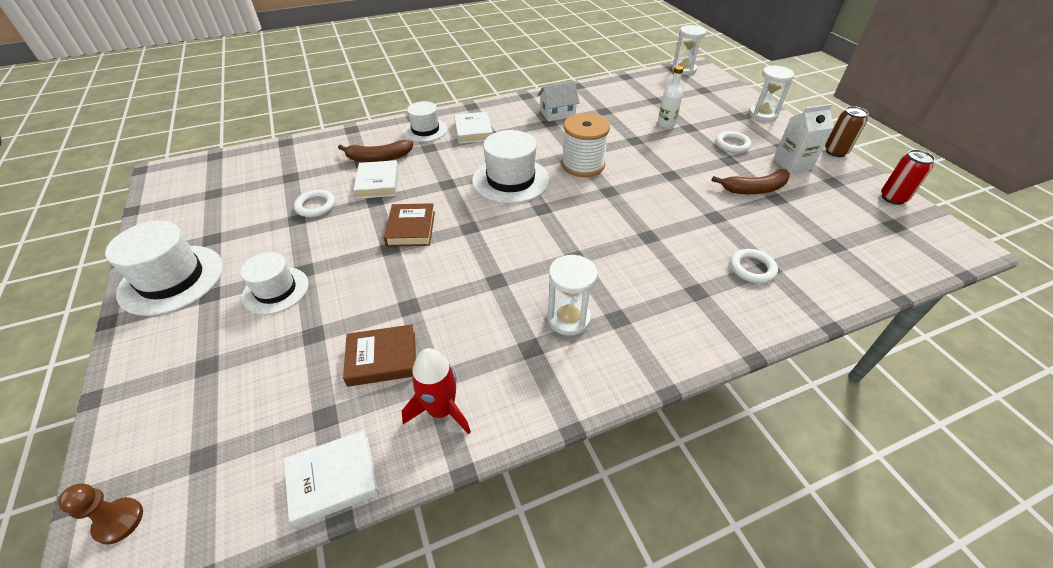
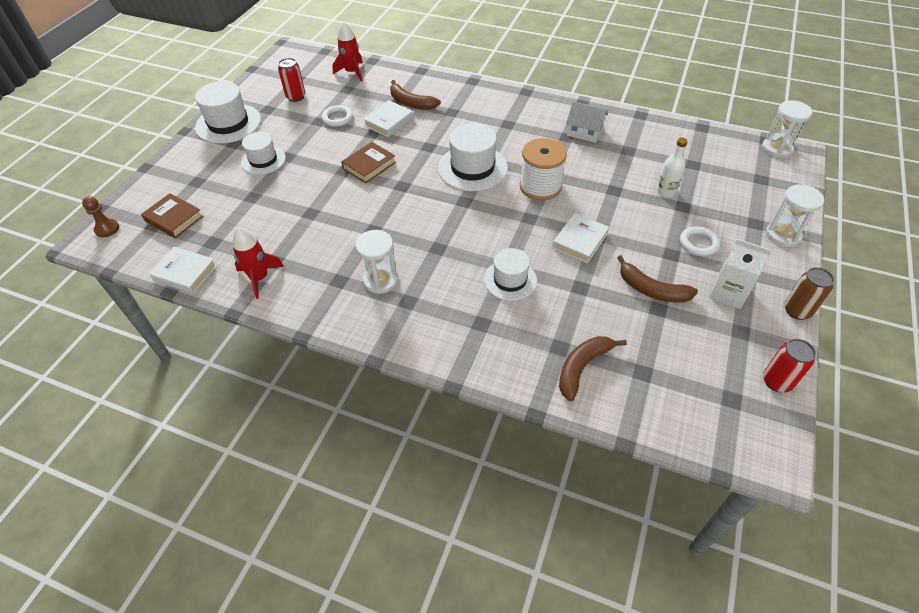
camera: 45 degrees right, 5 degrees up
(235, 210) = (296, 97): none -> red can
(276, 160) = (352, 72): none -> red rocket
(382, 358) = (266, 232): brown book -> brown book (174, 219)
(425, 130) = (467, 96): white hat -> white hat (510, 280)
(473, 131) = (499, 114): white book -> white book (580, 241)
(752, 268) = (545, 339): white ring -> none
(802, 270) = (582, 367): none -> brown banana

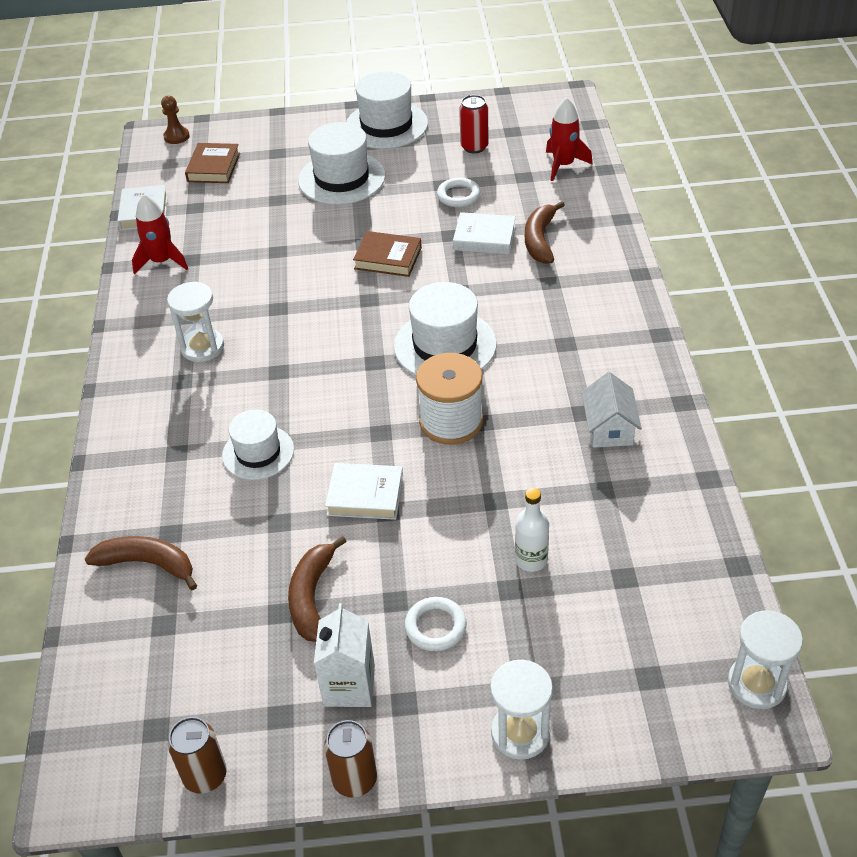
camera: 65 degrees right, 5 degrees down
(263, 160) = (341, 178): white hat -> white hat, size x1.54
(776, 381) = (205, 776): red can -> brown can

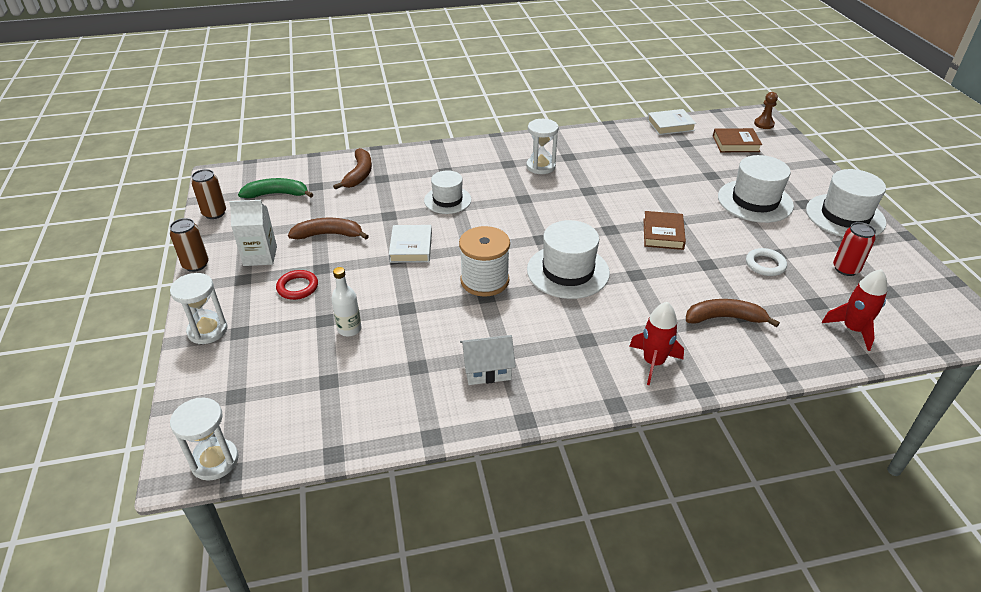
camera: 80 degrees right, 5 degrees down
(162, 261) = (621, 139): red rocket -> red rocket (653, 362)
(172, 681) = (277, 194): none -> green banana
(435, 627) = (297, 287): white ring -> red ring
(484, 238) = (712, 284): white book -> none

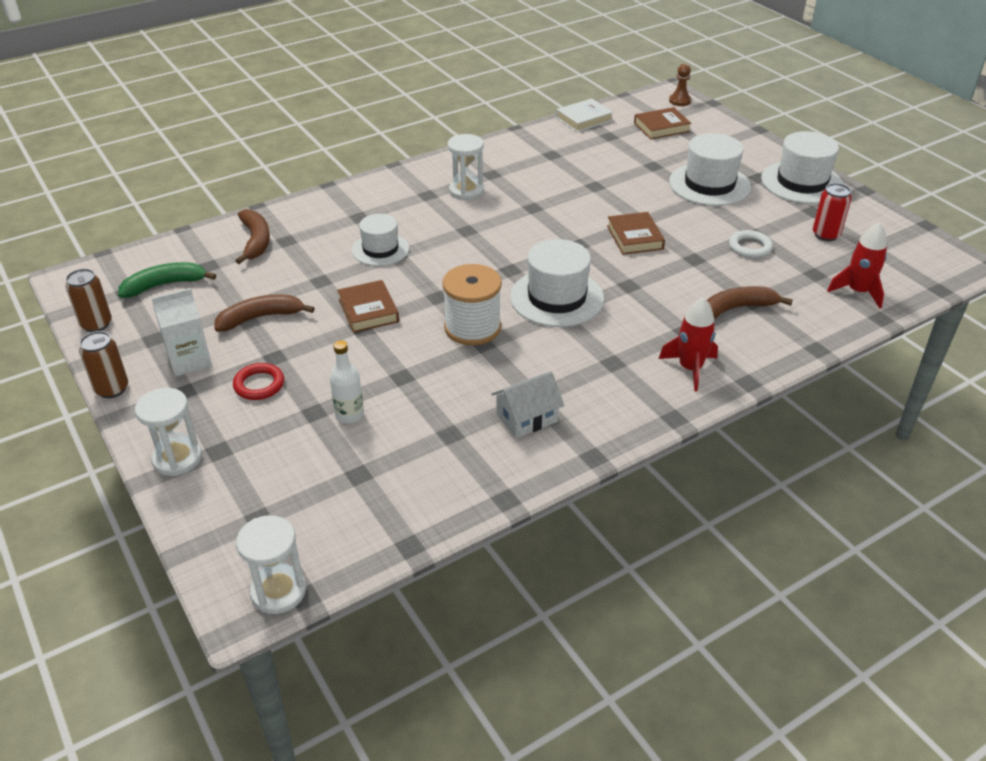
camera: 20 degrees left, 0 degrees up
(411, 247) = (368, 310): white book -> brown book

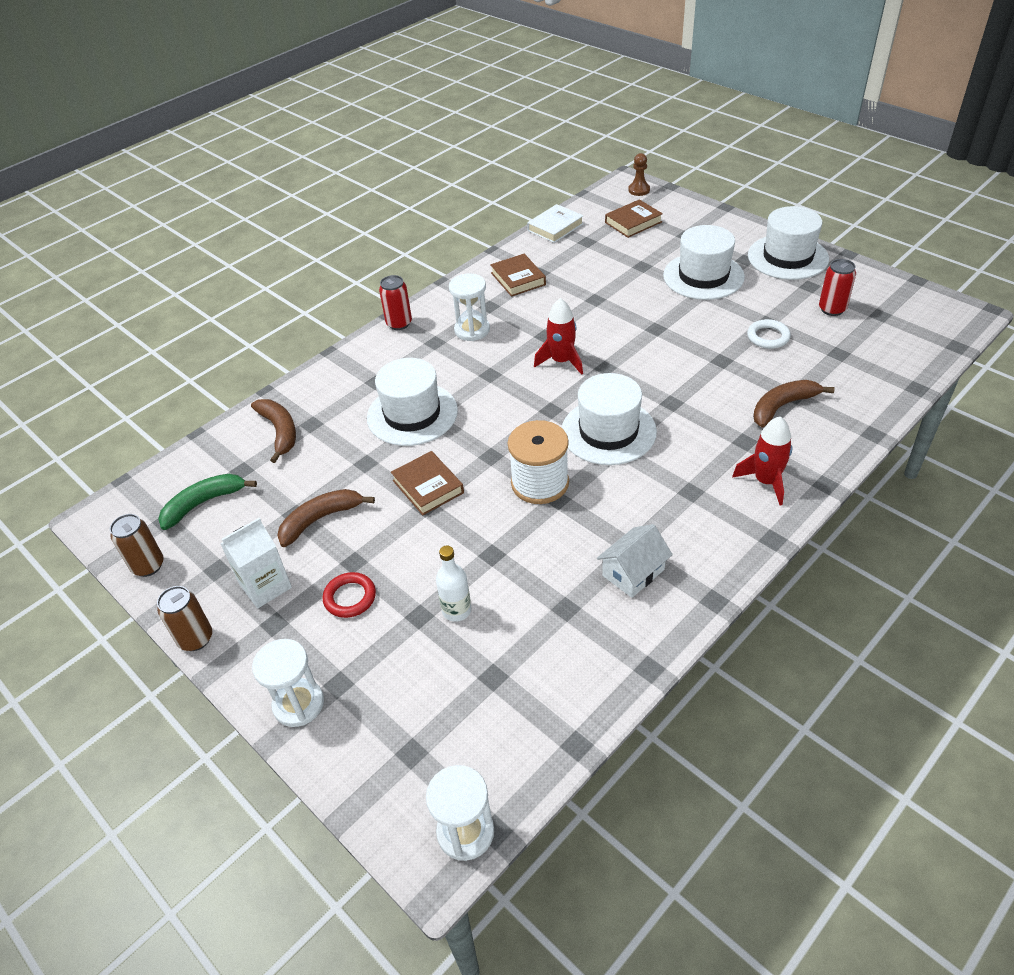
camera: 10 degrees left, 5 degrees up
(380, 249) = (412, 414): white hat -> white hat, size x1.54
(401, 174) = (399, 323): none -> red can
(635, 237) = (656, 348): brown book -> brown book (518, 279)
(858, 292) = (885, 364): red rocket -> red rocket (561, 361)

